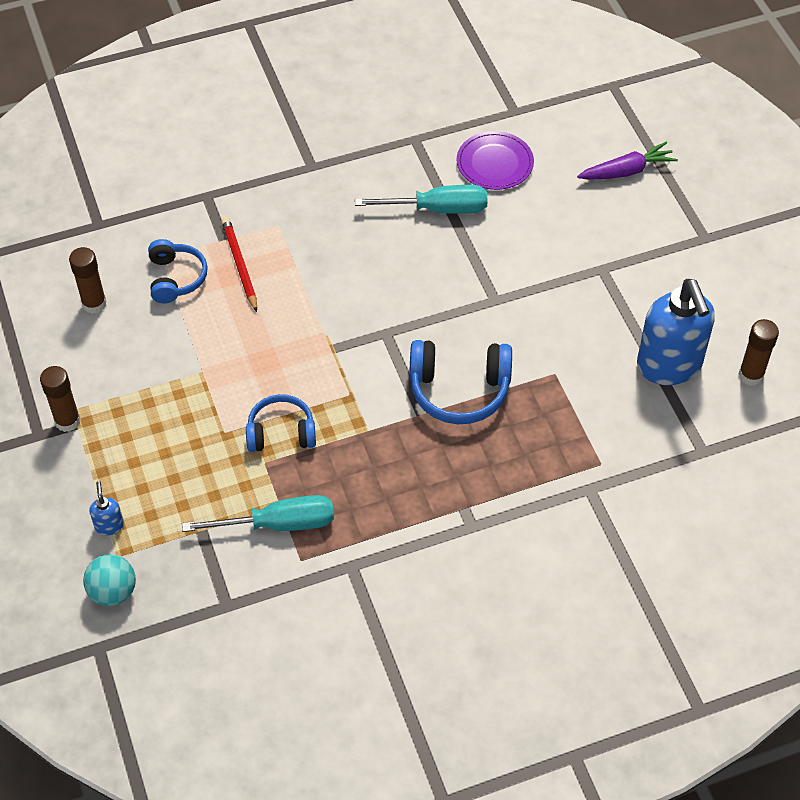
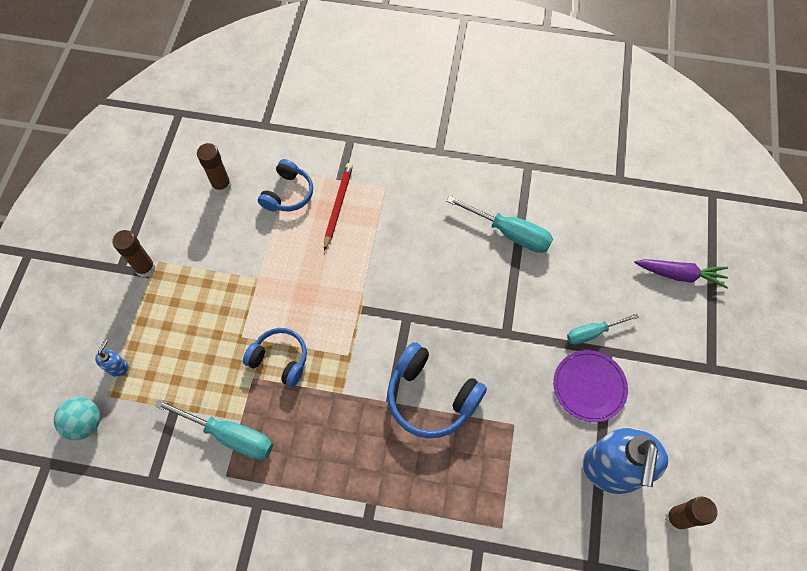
camera: 30 degrees right, 10 degrees up
(494, 163) = (577, 216): purple plate -> purple plate (589, 386)
(577, 260) = (592, 333): none -> turquoise screwdriver

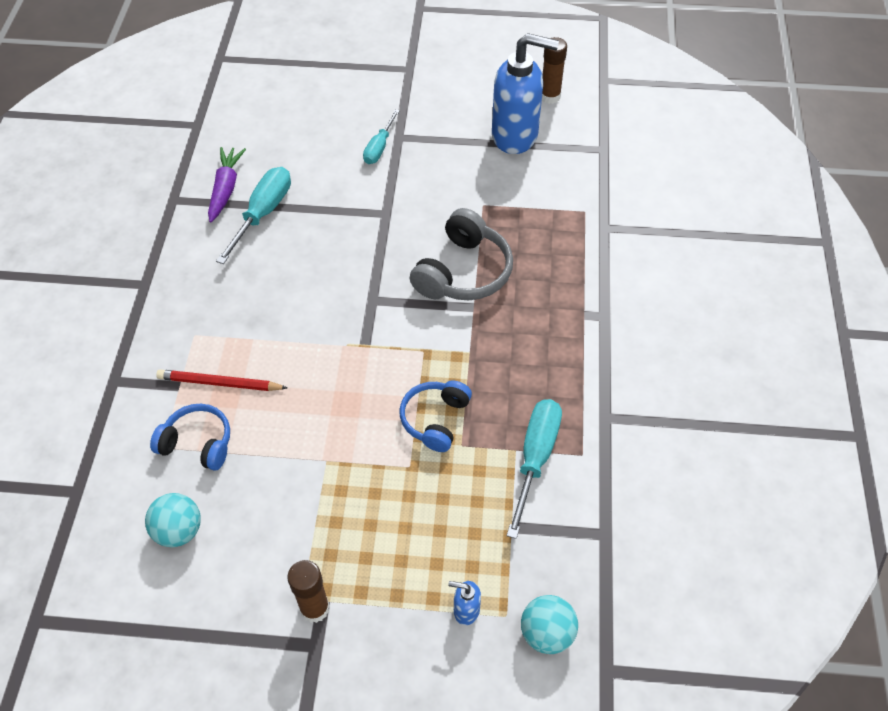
camera: 95 degrees left, 10 degrees down
(222, 185) = (179, 530): brown glue stick -> turquoise ball
(431, 397) = (463, 272): blue headphones -> grey headphones
(589, 386) = (436, 150): purple plate -> none
(592, 333) = (379, 147): turquoise screwdriver -> turquoise screwdriver turned 45 degrees clockwise
(680, 275) = (312, 84): purple carrot -> purple carrot (226, 188)

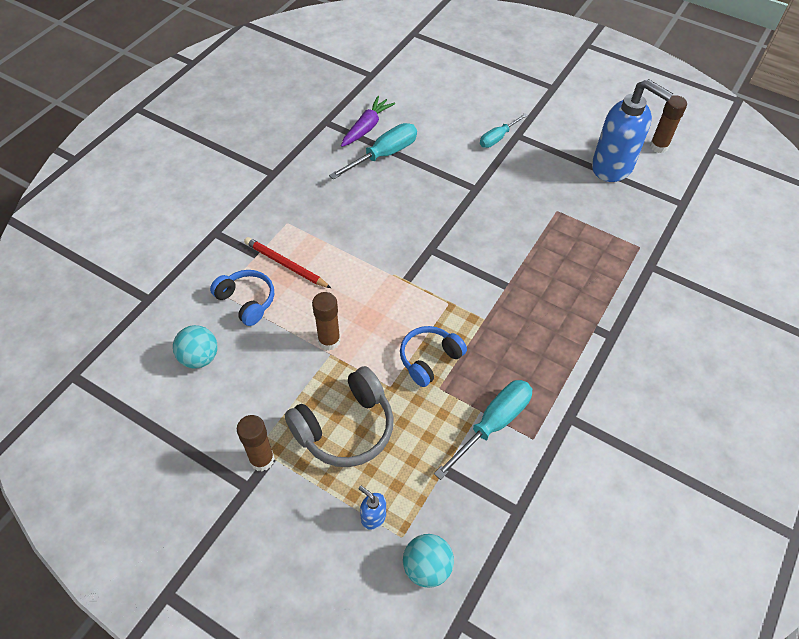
camera: 25 degrees right, 0 degrees up
(317, 447) = (329, 341): none -> brown glue stick
(463, 272) = (513, 256): grey headphones -> grey headphones (345, 427)

